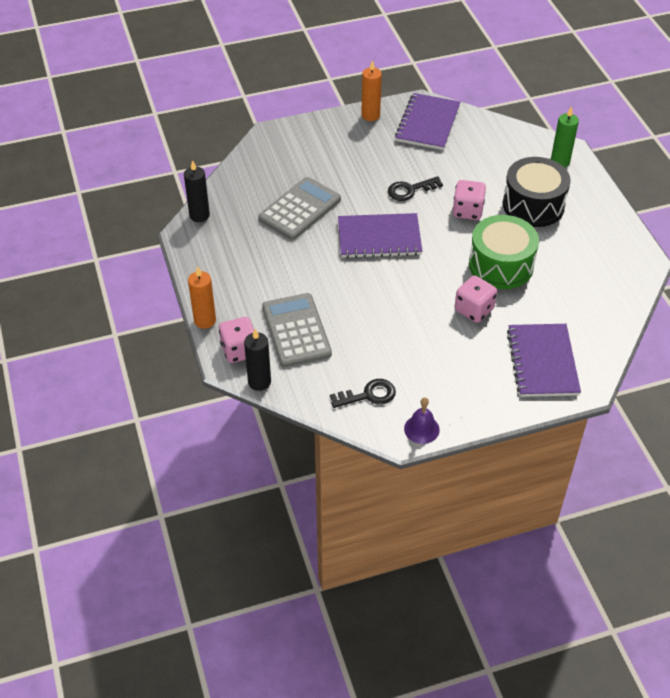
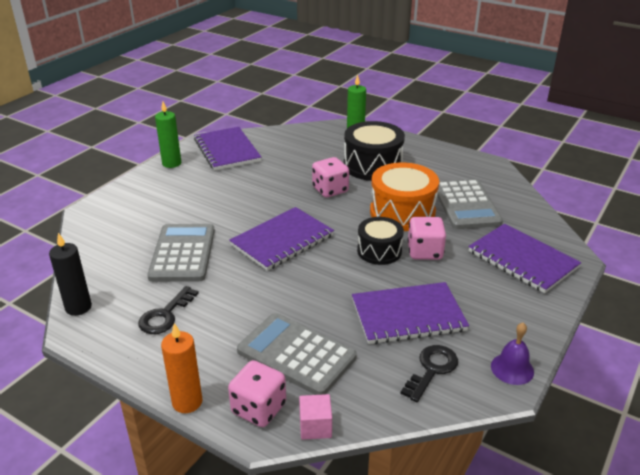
camera: 40 degrees left, 15 degrees down
(259, 382) = (315, 426): black candle -> pink cube
(370, 115) = (171, 163): orange candle -> green candle
(399, 350) = (408, 315): none -> purple notebook
(410, 190) = (266, 197): black key -> black key (165, 315)
(440, 288) = (379, 251): none -> black drum
(501, 265) = (402, 212): green drum -> orange drum
(563, 289) = (466, 205): none -> grey calculator

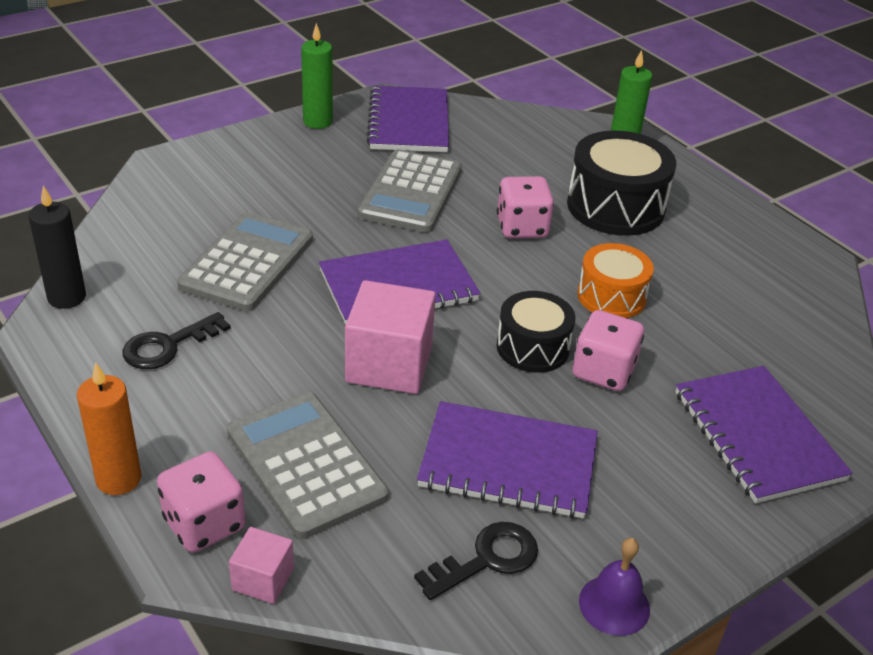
camera: 20 degrees right, 5 degrees up
(306, 284) = (389, 364): none -> pink cube
(402, 212) = (611, 296): orange drum -> orange drum, size x0.63
(466, 205) = (725, 315): grey calculator -> grey calculator (411, 192)

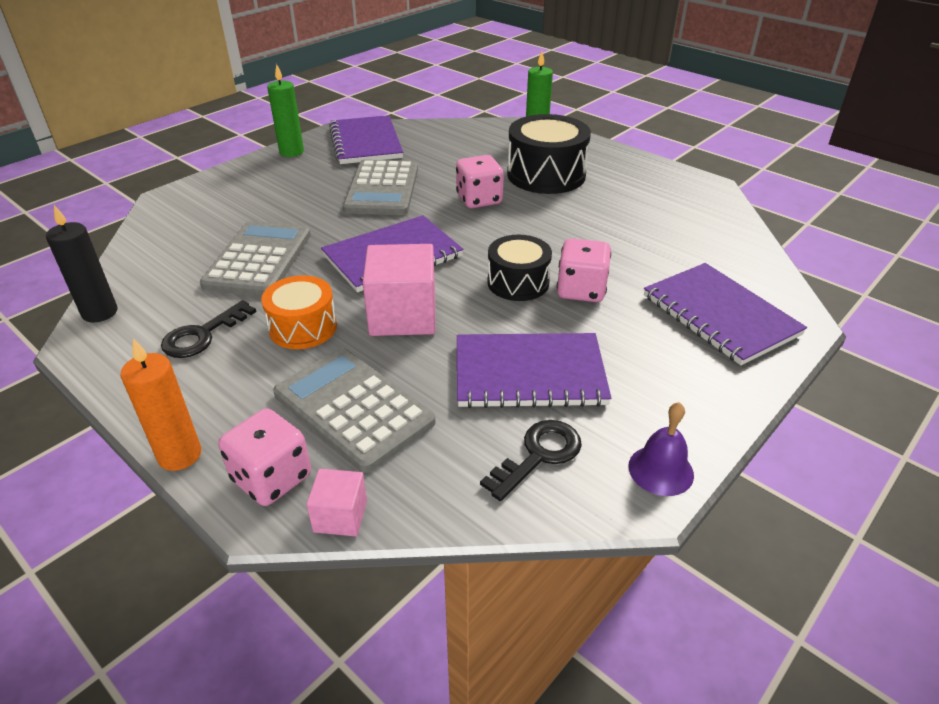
camera: 10 degrees left, 0 degrees up
(611, 296) = (566, 236): orange drum -> orange drum (303, 327)

